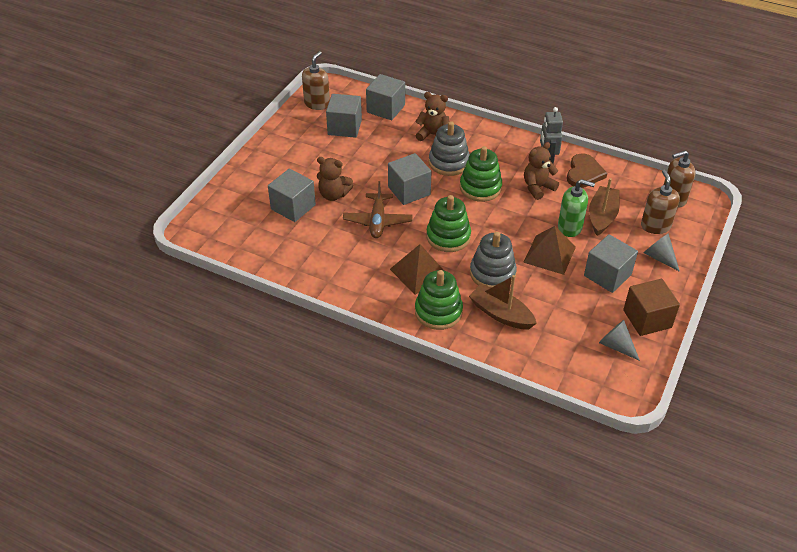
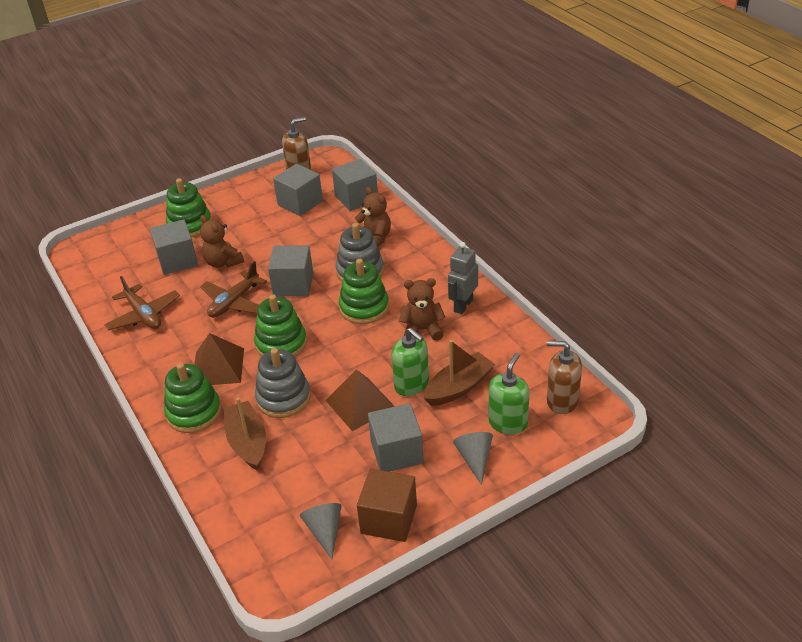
camera: 35 degrees right, 5 degrees down
(270, 175) = (190, 225): none -> green stacking toy
(314, 259) = (143, 315): none -> brown plane
(584, 173) = (488, 334): brown heart -> none
(655, 226) = (508, 423): brown soap dispenser -> green soap dispenser

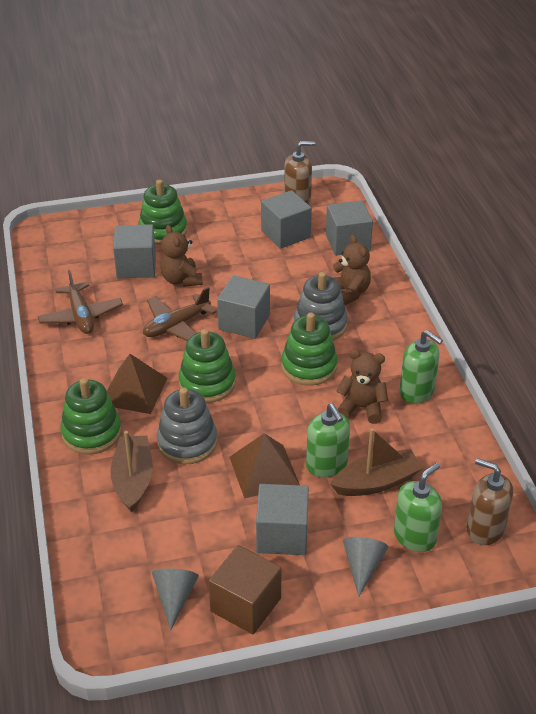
camera: 15 degrees right, 0 degrees up
(463, 305) = (417, 392): grey robot -> green soap dispenser

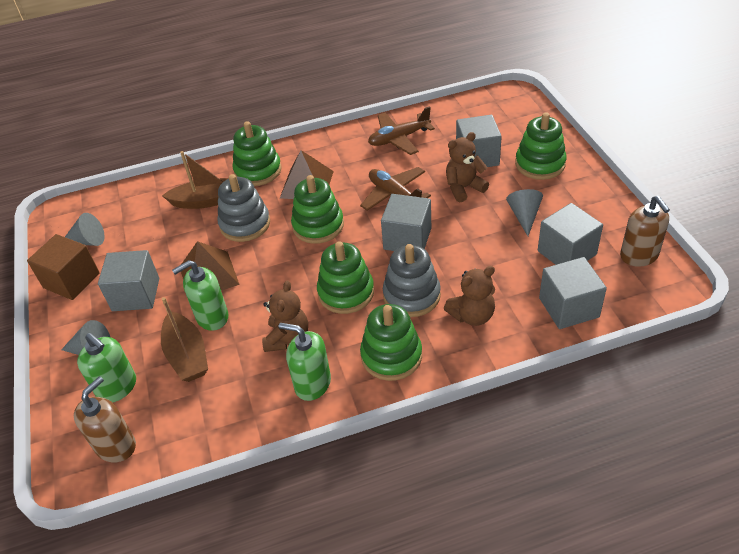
camera: 90 degrees right, 5 degrees up
(233, 249) = (524, 216): none -> grey cone
(389, 342) = (391, 356): none -> green stacking toy
(417, 392) = (312, 384): green soap dispenser -> green soap dispenser turned 75 degrees clockwise

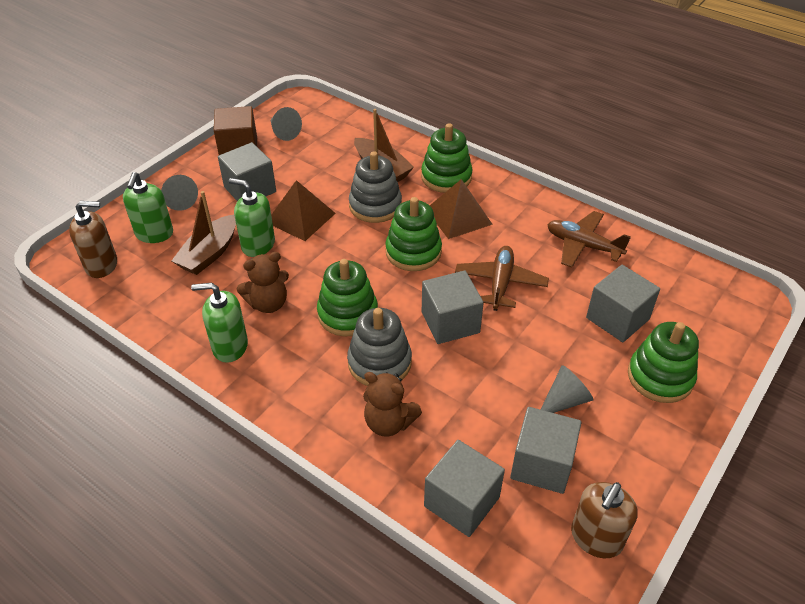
camera: 50 degrees right, 0 degrees up
(312, 384) = (230, 346): green soap dispenser -> green soap dispenser turned 75 degrees counterclockwise
(391, 356) = (296, 385): green stacking toy -> none
(464, 188) = (560, 330): brown teddy bear -> none

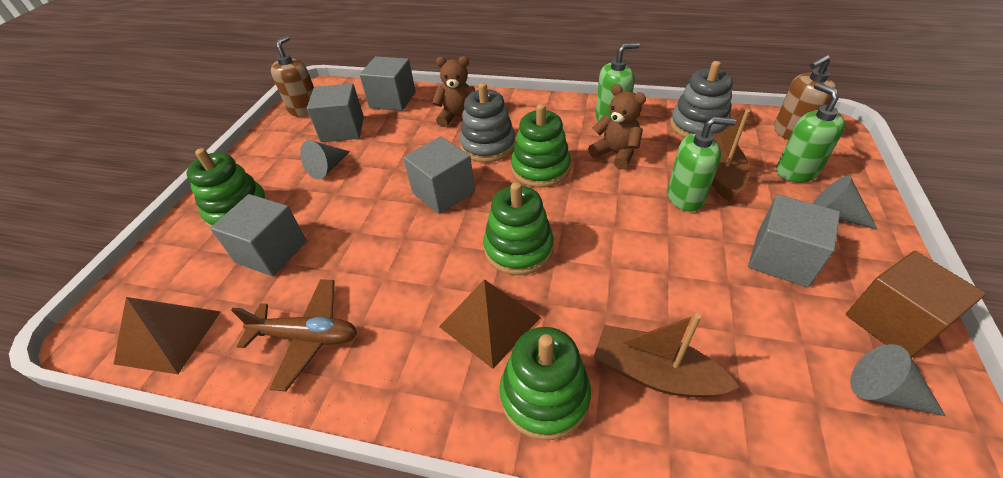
camera: 160 degrees right, 0 degrees up
(268, 303) = (616, 154): brown teddy bear -> brown teddy bear turned 90 degrees clockwise
(301, 217) = (679, 244): brown pyramid -> brown pyramid (169, 337)
(375, 206) = (608, 296): grey stacking toy -> grey stacking toy (698, 125)
(500, 283) = (405, 247): brown plane -> none

